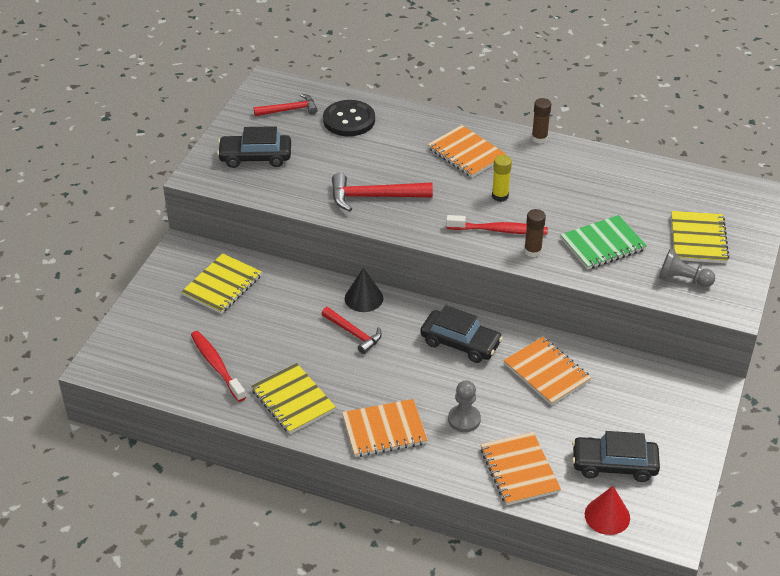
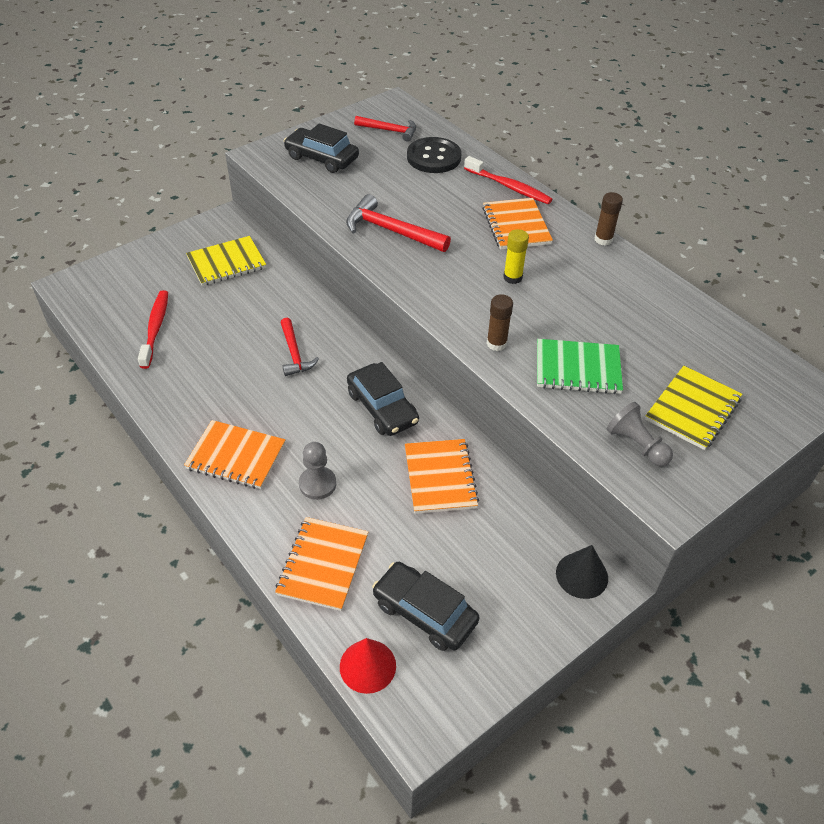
camera: 30 degrees right, 5 degrees up
(293, 400) = (186, 389): yellow notebook -> none
(364, 298) = (333, 326): black cone -> black cone (582, 575)
(499, 230) = (481, 309): red toothbrush -> red toothbrush (509, 187)

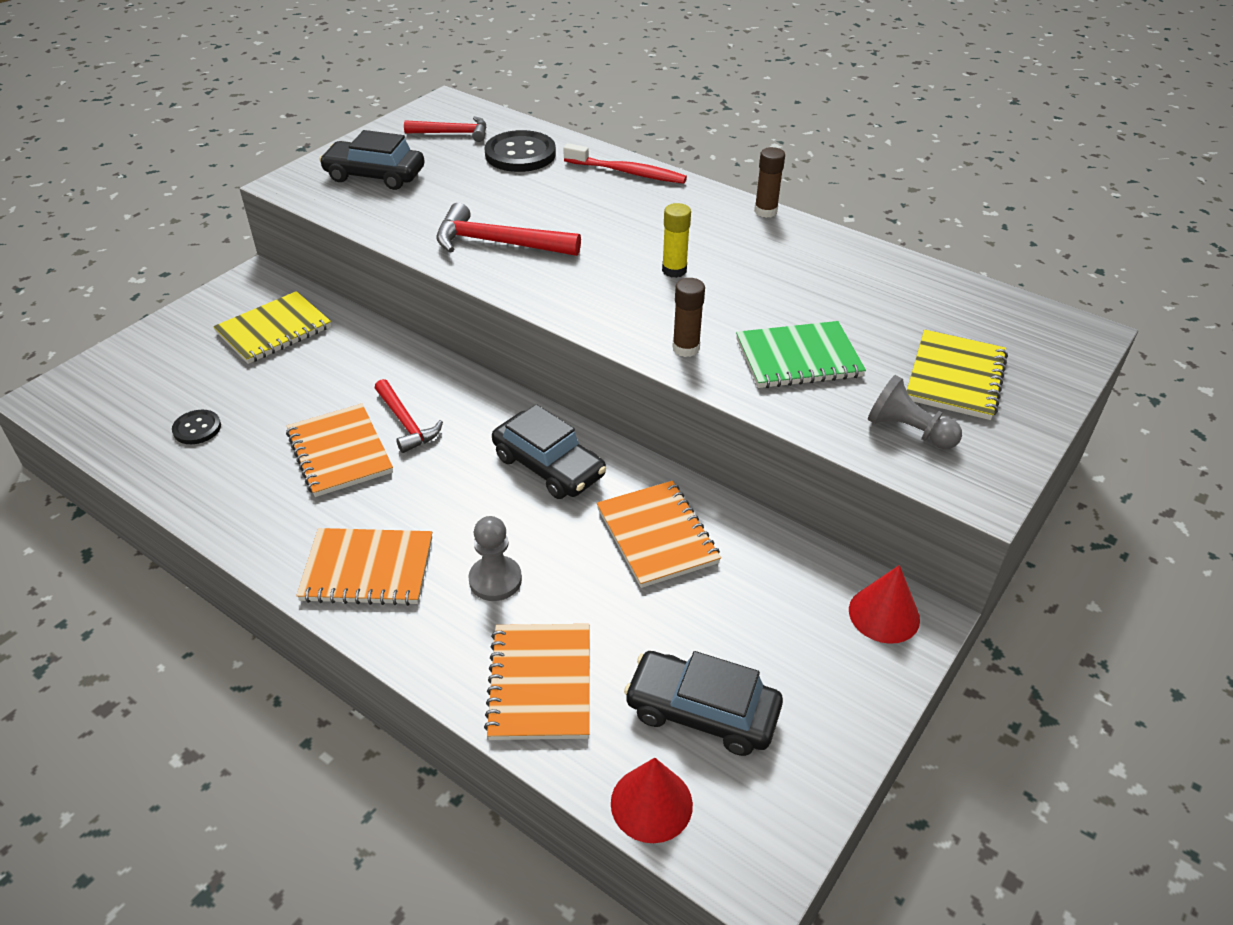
camera: 15 degrees left, 5 degrees down
(155, 328) = (197, 428): red toothbrush -> black button
(516, 226) = (654, 213): orange notebook -> orange notebook (339, 452)
(582, 575) = (884, 614): black cone -> red cone

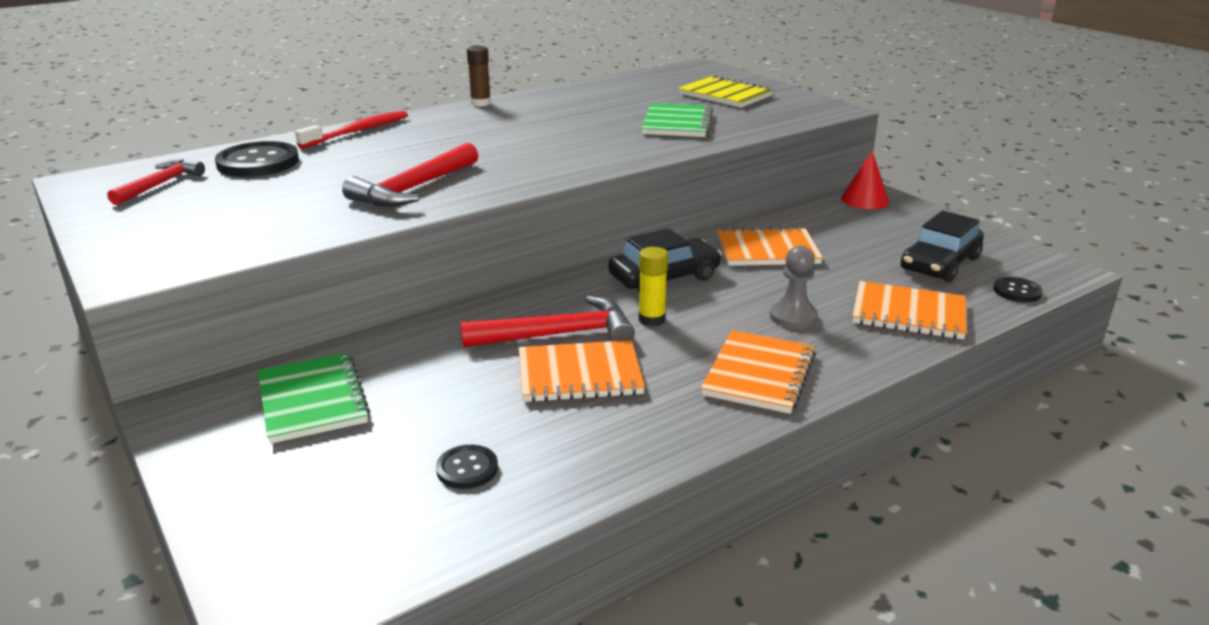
camera: 70 degrees left, 15 degrees down
(274, 330) = (312, 400): yellow notebook -> green notebook
(375, 175) = (191, 228): black car -> none
(406, 423) = (558, 334): red hammer -> red hammer, size x1.51
(651, 803) = (1017, 291): red cone -> black button
(674, 270) = (532, 138): yellow glue stick -> yellow glue stick (651, 319)
(686, 348) = (640, 149): brown glue stick -> none
(908, 431) = (771, 113): grey pawn -> none

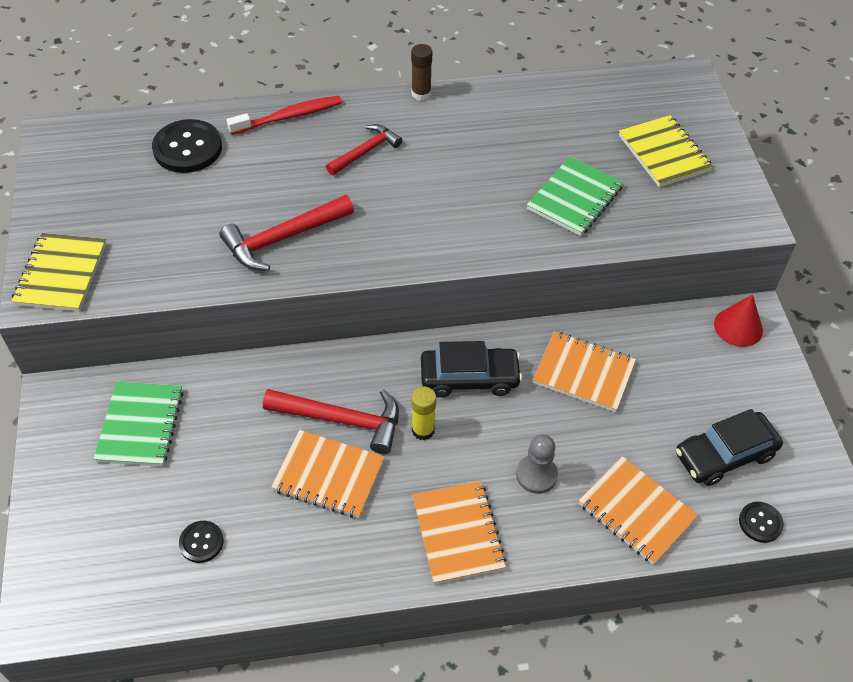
camera: 25 degrees right, 25 degrees up
(153, 256) = (61, 274): none -> yellow notebook
(160, 184) = (104, 161): red hammer -> red hammer (366, 151)
(759, 374) = (458, 533): orange notebook -> orange notebook turned 60 degrees counterclockwise

